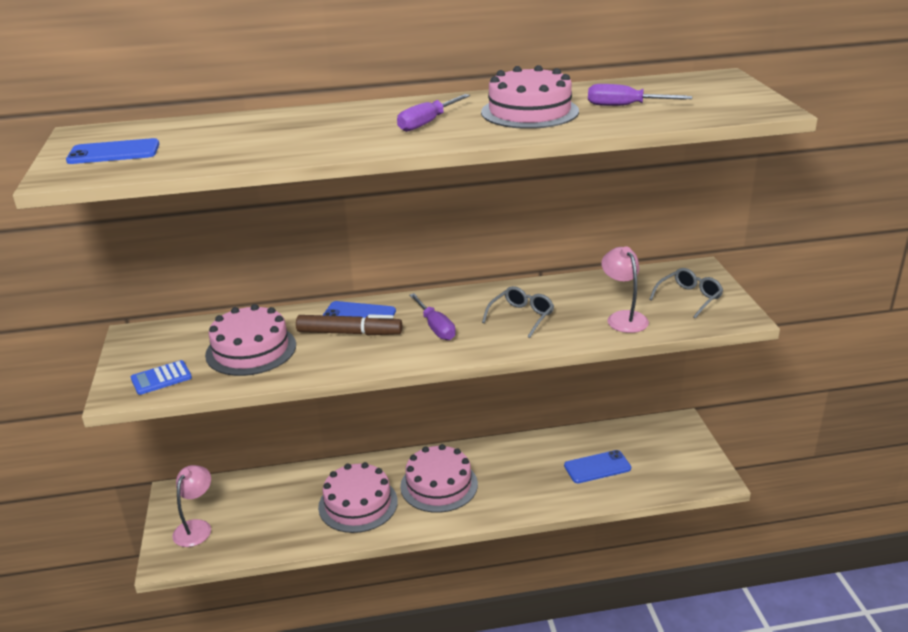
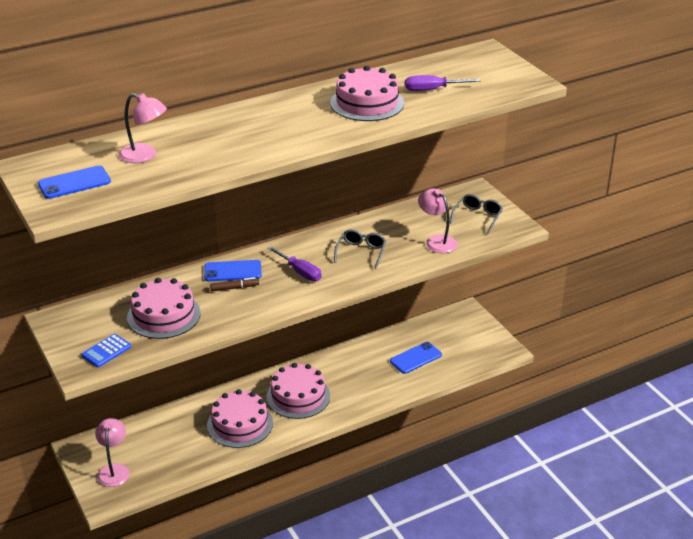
camera: 20 degrees left, 5 degrees up
(219, 136) = (145, 155): none -> pink lamp
(349, 333) = (234, 288): brown marker -> brown marker, size x0.57
(427, 123) = (298, 123): purple screwdriver -> none

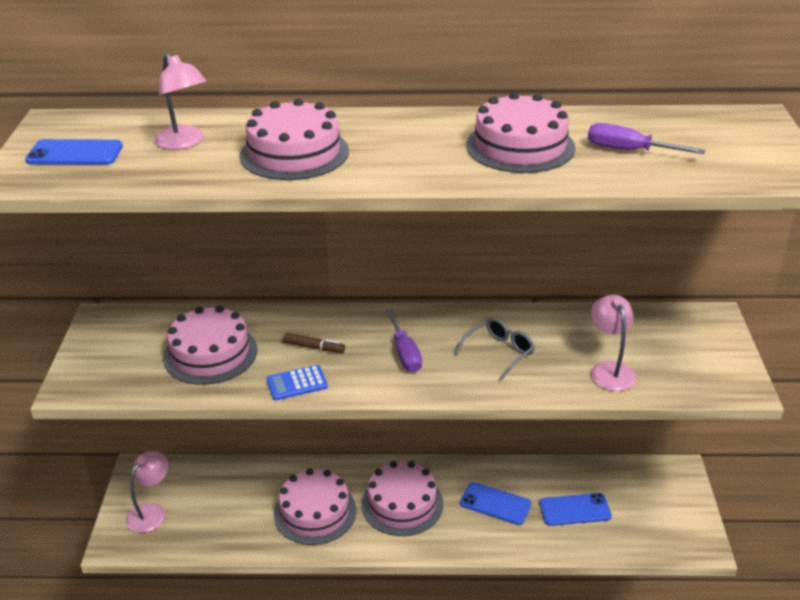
camera: 30 degrees right, 0 degrees up
(106, 351) = (115, 375): blue calculator -> blue calculator (297, 383)
(229, 143) = (294, 153): none -> pink cake
(233, 271) = (329, 326): blue phone -> blue phone (495, 504)
(478, 217) = (691, 354): grey glasses -> none

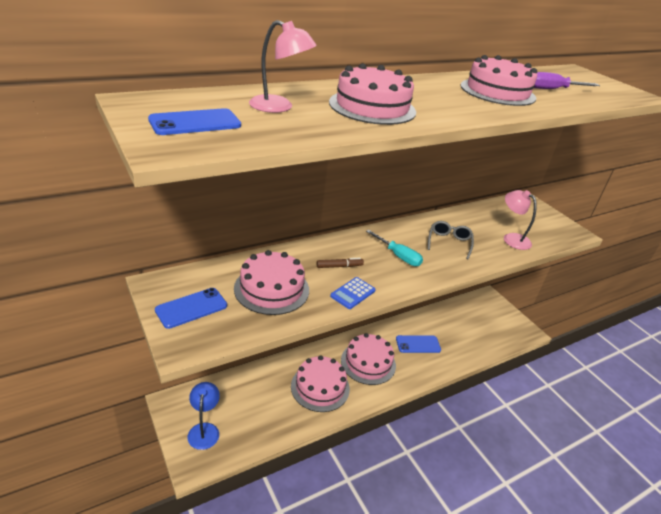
camera: 35 degrees left, 0 degrees up
(151, 512) = (204, 430): pink lamp -> blue lamp
(405, 353) = (399, 256): purple screwdriver -> turquoise screwdriver
(575, 510) = (459, 334): blue phone -> blue phone (191, 308)

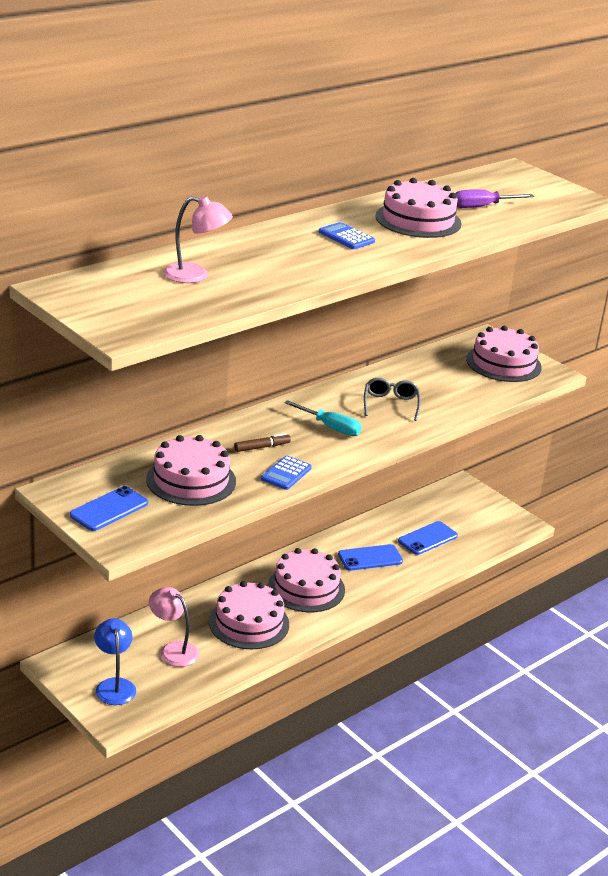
camera: 10 degrees left, 5 degrees down
(195, 123) = (128, 305): blue phone -> blue phone (427, 538)
(372, 107) = (287, 261): pink cake -> pink cake (503, 363)
(432, 96) = (346, 237): none -> blue calculator
(512, 238) = (470, 390): pink lamp -> pink lamp (173, 650)

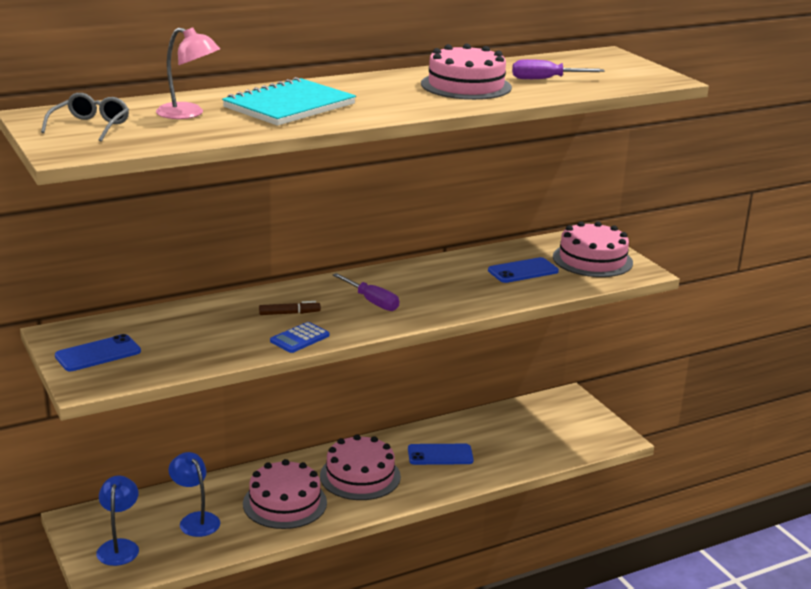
camera: 15 degrees right, 5 degrees down
(173, 650) = (195, 520): pink lamp -> blue lamp
(191, 480) = (197, 336): pink cake -> none
(279, 258) = (289, 106): none -> turquoise notebook
(331, 428) = (372, 302): turquoise screwdriver -> purple screwdriver
(346, 237) = (376, 94): blue calculator -> none
(390, 404) = (448, 286): grey glasses -> grey glasses (90, 126)
(427, 538) = (510, 442): blue phone -> blue phone (523, 271)

